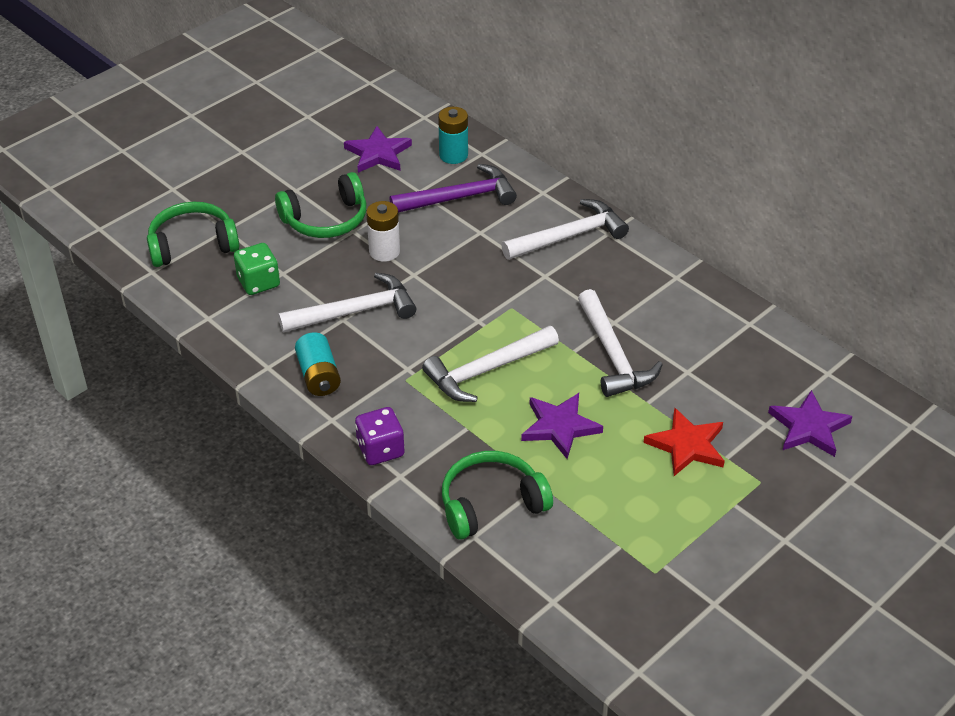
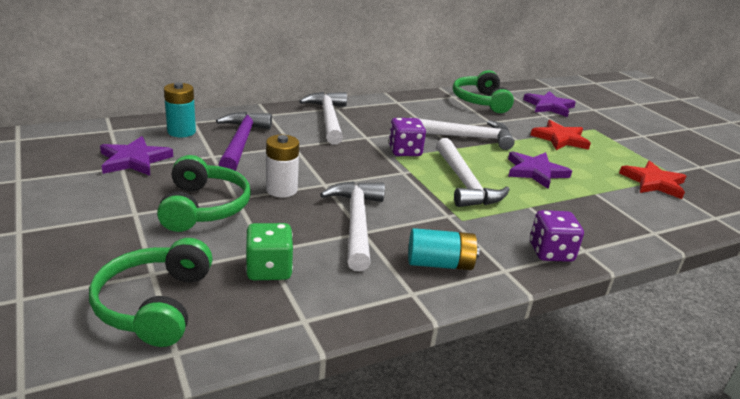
camera: 75 degrees left, 15 degrees down
(491, 504) = (618, 217): green headphones -> green headphones (480, 101)
(531, 312) = (404, 151): none -> purple dice
(614, 543) = (653, 182): none -> red star

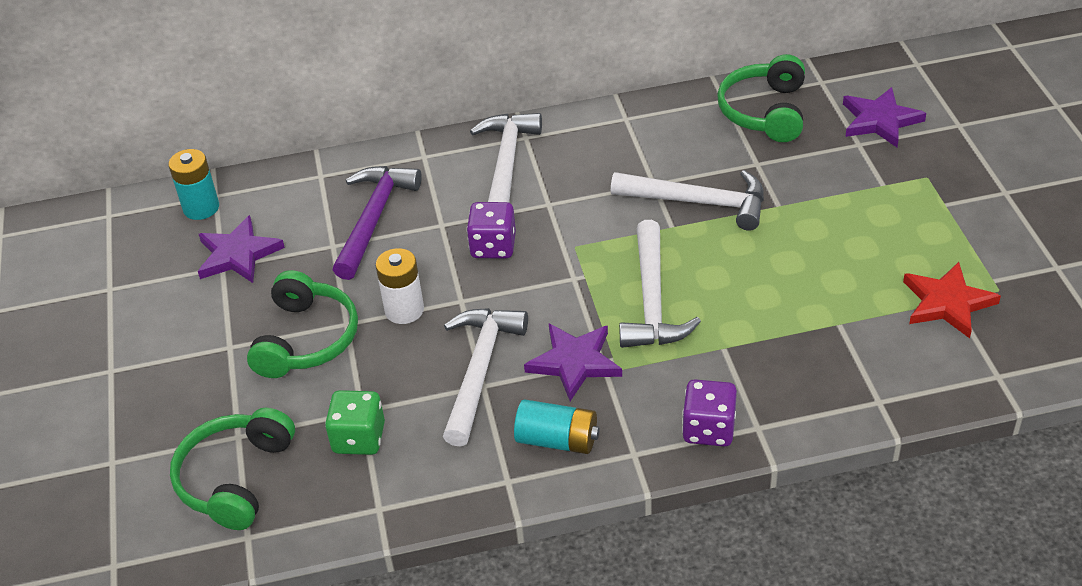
camera: 20 degrees right, 15 degrees up
(181, 132) = (301, 197): turquoise battery -> turquoise battery (201, 208)
(404, 151) = (593, 234): purple dice -> purple dice (493, 246)
(535, 172) = (770, 278): purple star -> purple star (574, 362)
(560, 139) = (852, 203): red star -> none

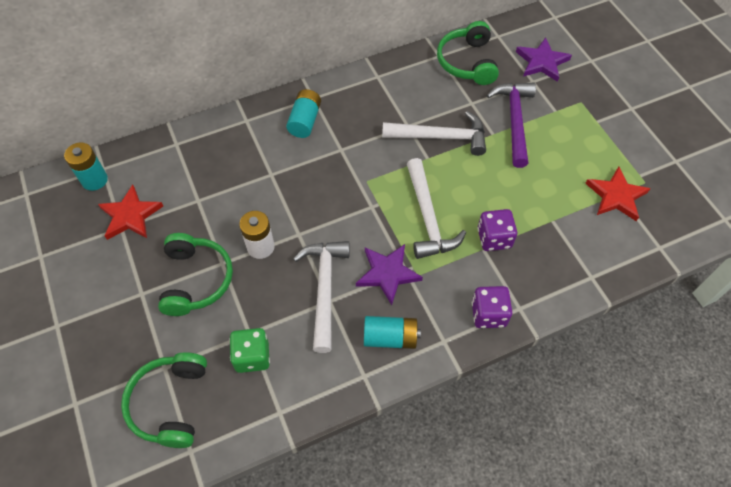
camera: 15 degrees left, 15 degrees up
(238, 254) = (130, 215): purple star -> red star
(373, 219) = (222, 175): purple hammer -> purple hammer (514, 121)
(493, 246) = (311, 188): purple dice -> purple dice (494, 238)
(506, 164) = (305, 121): white hammer -> turquoise battery

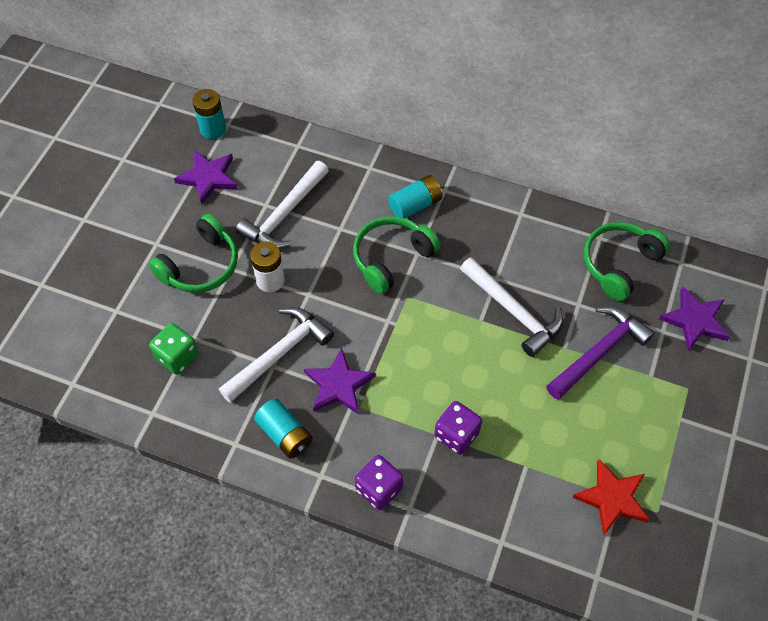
camera: 45 degrees right, 0 degrees up
(130, 215) = (208, 177): red star -> purple star
(170, 403) = (94, 339): green headphones -> green headphones (392, 258)
(428, 217) = (422, 369): white hammer -> white hammer (285, 214)

